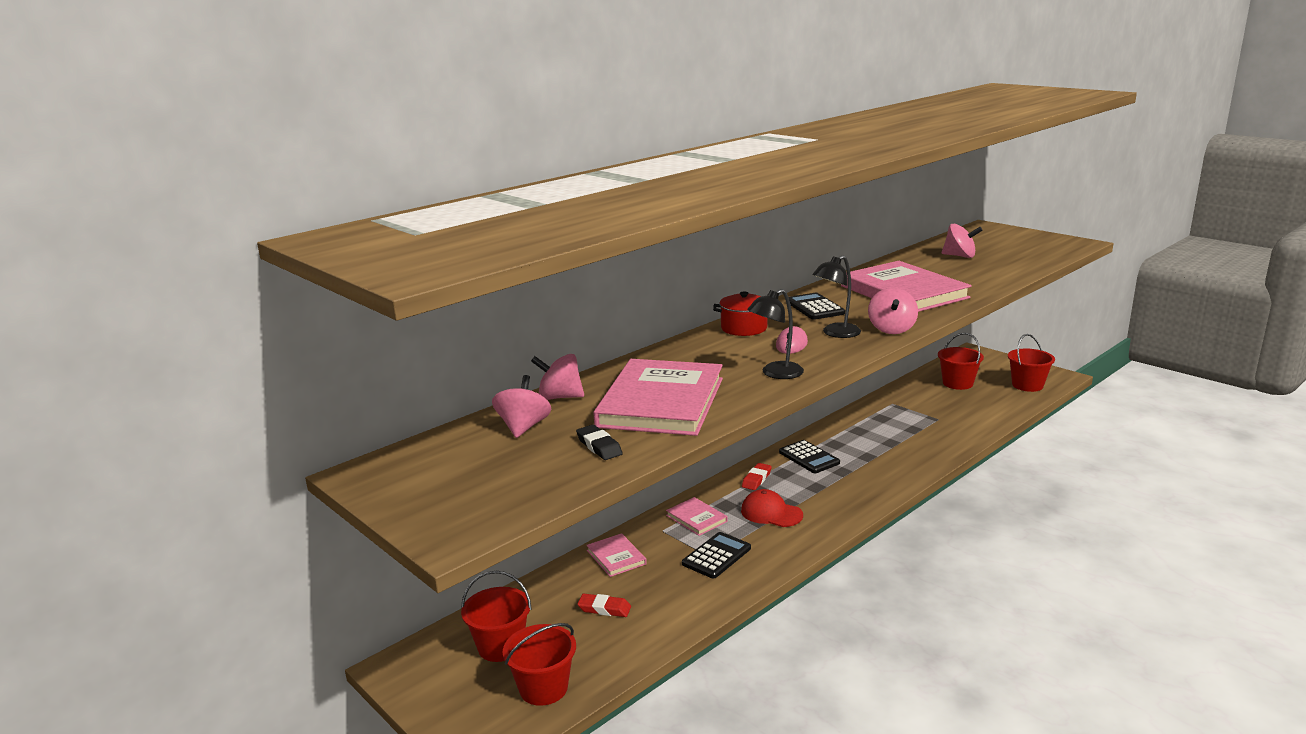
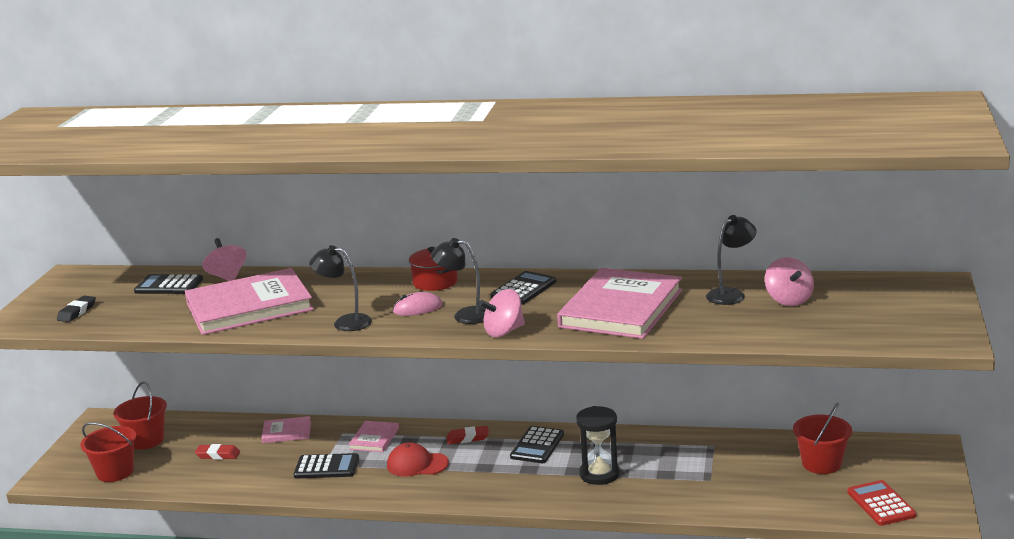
camera: 55 degrees right, 0 degrees up
(523, 427) = (169, 286): pink spinning top -> black calculator
(599, 446) = (159, 315): black eraser -> black eraser (77, 312)
(604, 609) = (218, 455): red eraser -> red eraser turned 60 degrees counterclockwise
(616, 557) = (287, 432): pink book -> pink book turned 60 degrees clockwise
(771, 513) = (417, 464): red cap -> red cap turned 75 degrees counterclockwise
(884, 450) = (599, 474): none -> black hourglass
(926, 264) = (731, 294): none -> black lamp
(1027, 385) = (881, 504): red bucket -> red calculator

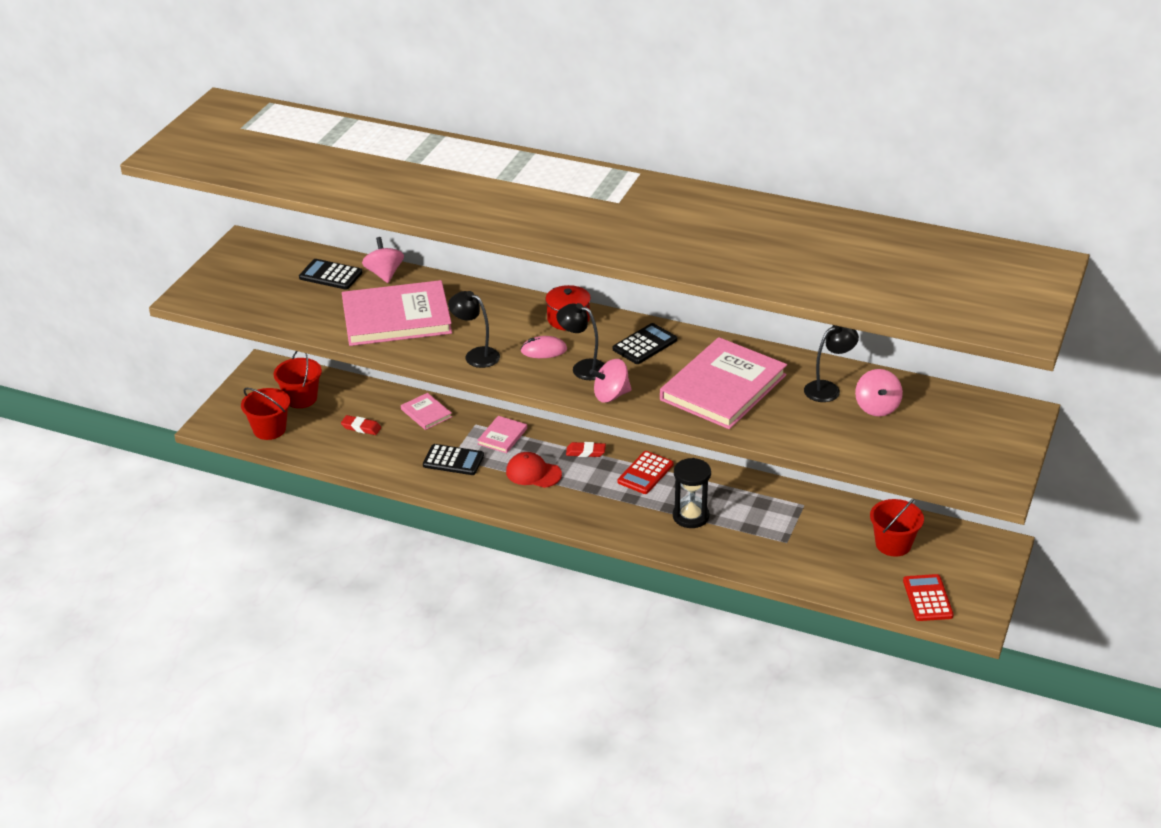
camera: 10 degrees right, 15 degrees up
(77, 312) = (246, 294): black eraser -> none
(287, 432) = (426, 413): pink book -> pink book turned 45 degrees clockwise
(537, 446) = (645, 473): black calculator -> red calculator

